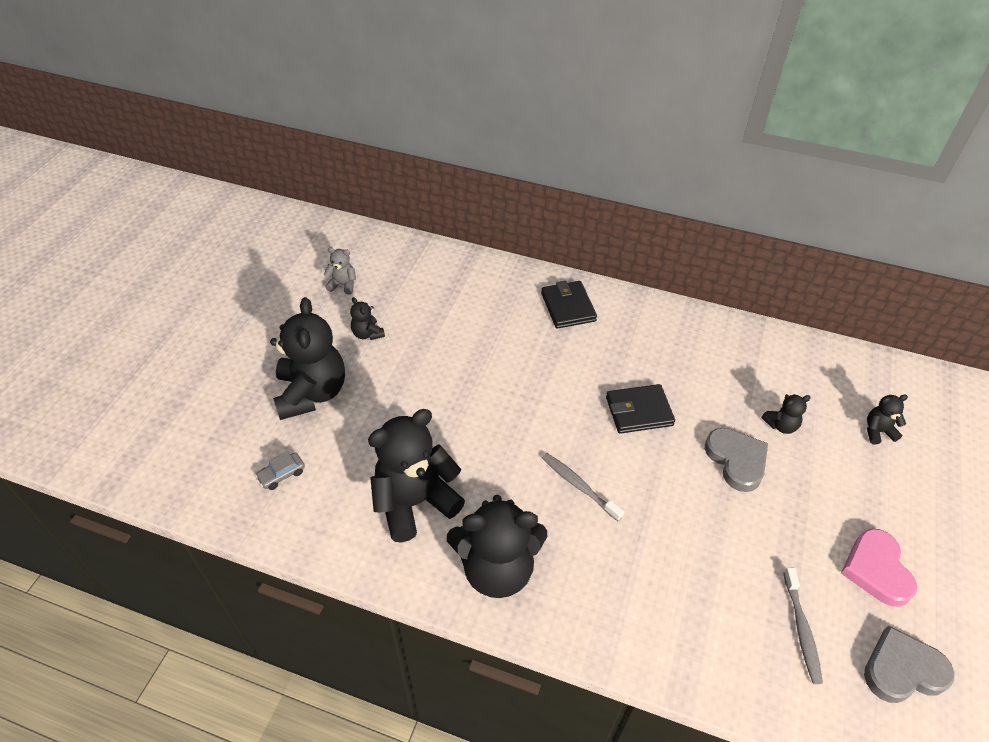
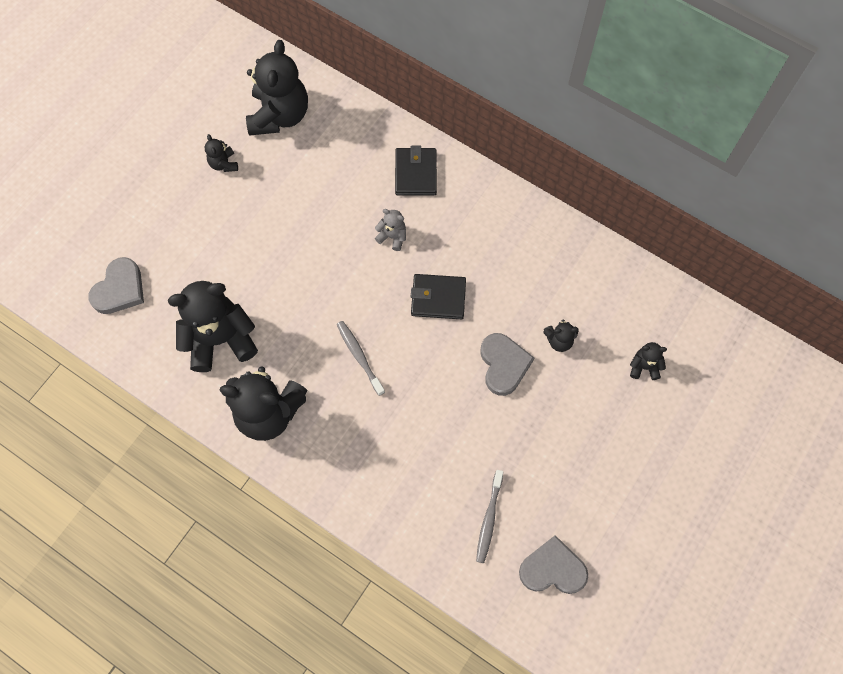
camera: 15 degrees right, 20 degrees up
(282, 474) = (120, 289): grey car -> grey heart
(312, 393) = (161, 216): black teddy bear -> black teddy bear (279, 115)
(343, 284) = (215, 103): grey teddy bear -> grey teddy bear (392, 236)
(876, 570) = (574, 488): pink heart -> none

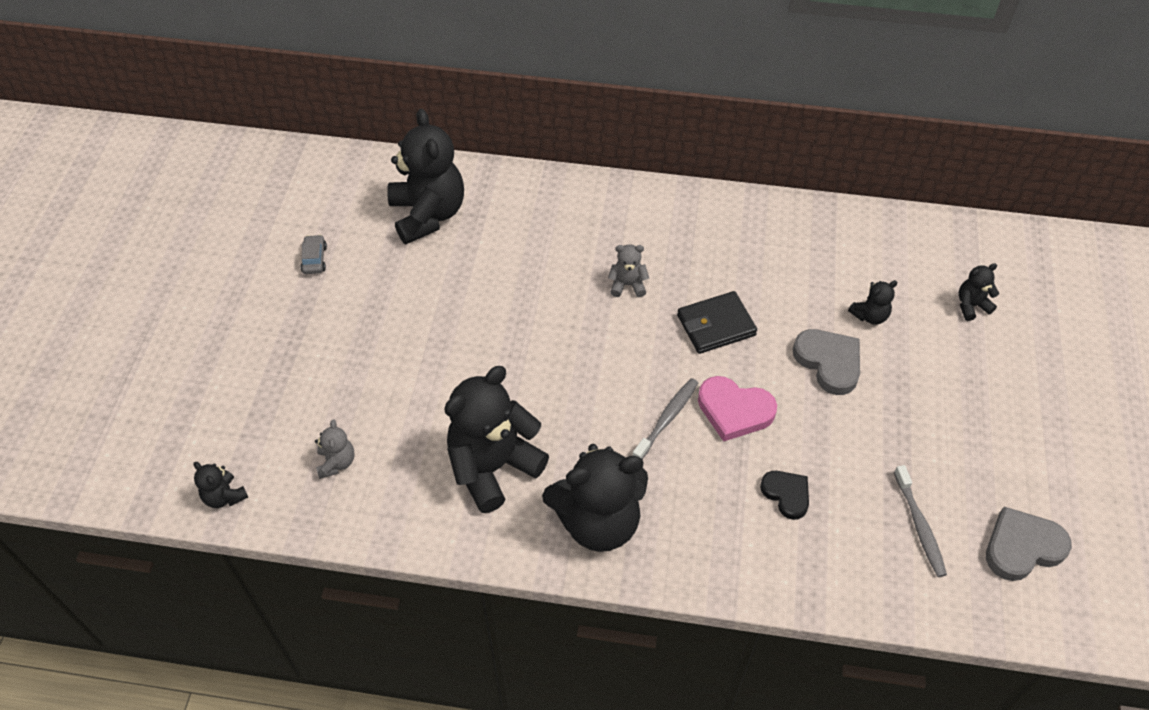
camera: 25 degrees left, 15 degrees down
(120, 289) = (336, 462): grey heart -> grey teddy bear
(181, 120) = (314, 259): none -> grey car
(224, 164) = (391, 284): black teddy bear -> black teddy bear (224, 496)
(359, 356) = (667, 419): grey toothbrush -> grey toothbrush turned 90 degrees clockwise
(409, 452) = (786, 494): none -> black heart
(411, 372) = (734, 410): none -> pink heart
(416, 173) = (614, 216): black wallet -> none

